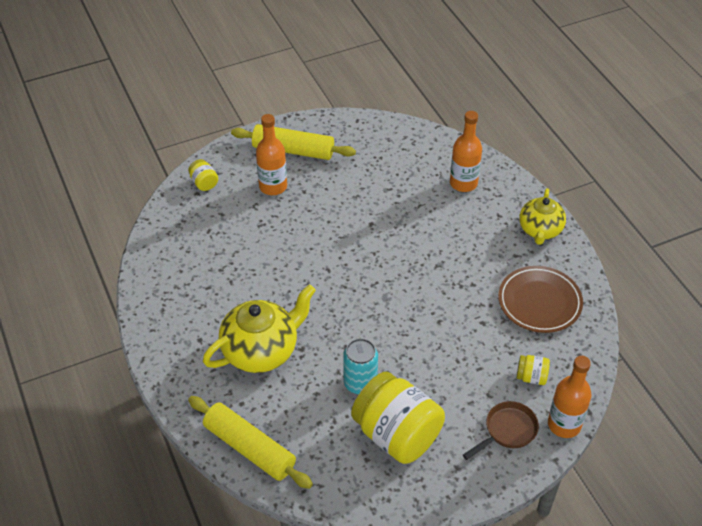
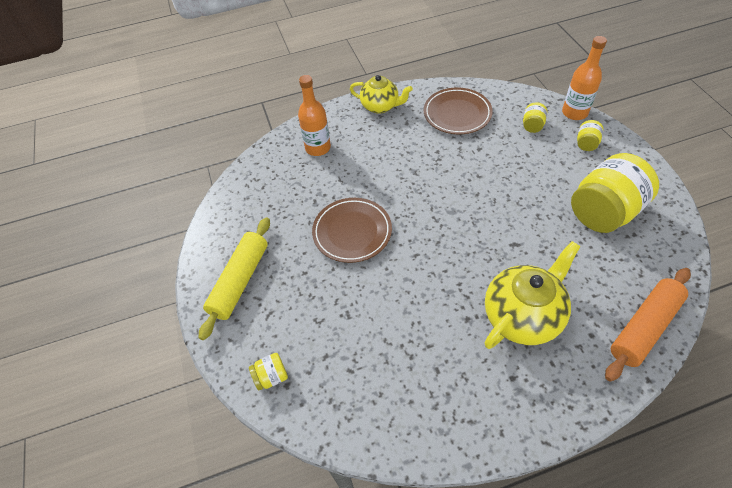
camera: 80 degrees left, 5 degrees up
(250, 448) = (644, 327): yellow rolling pin -> orange rolling pin
(261, 351) = (523, 316): yellow teapot -> yellow teapot turned 75 degrees clockwise
(273, 186) = (292, 302): orange bottle -> none
(352, 220) = (352, 232): none -> brown plate
(360, 383) = (553, 235): turquoise can -> none
(507, 431) = (586, 143): brown pan -> yellow jar

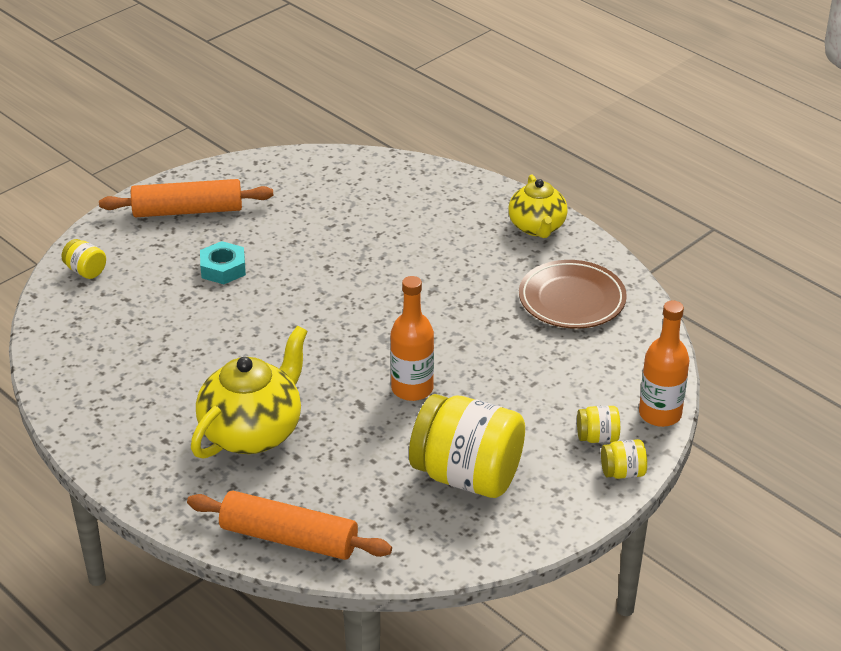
camera: 60 degrees right, 15 degrees down
(239, 281) = (188, 210): yellow rolling pin -> orange rolling pin
(318, 148) = (421, 199): orange bottle -> orange bottle (412, 389)
(325, 279) = (223, 268): none -> turquoise nut
(352, 232) = (301, 268): brown plate -> none
(523, 316) = (253, 432): yellow teapot -> yellow teapot turned 75 degrees counterclockwise
(532, 125) = (599, 376): yellow jar -> yellow jar (622, 472)

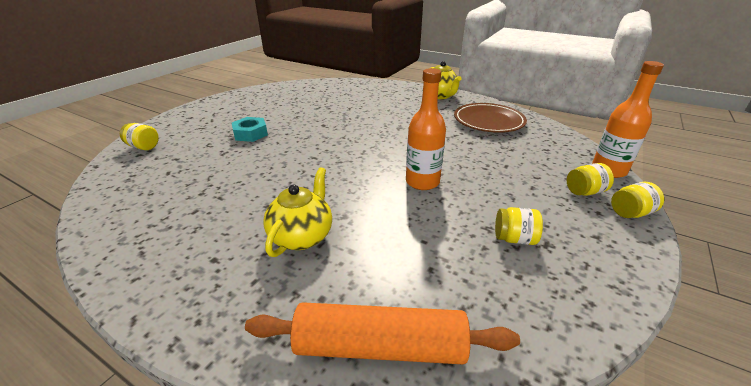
camera: 15 degrees left, 5 degrees down
(188, 210) = (221, 110): orange rolling pin -> none
(253, 432) = (302, 236): yellow teapot -> yellow teapot, size x0.66
(467, 475) = (514, 239): yellow jar -> yellow jar, size x0.42

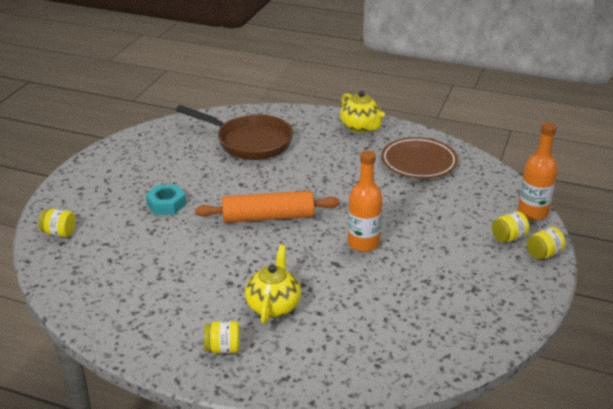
camera: 10 degrees left, 0 degrees up
(344, 98) = (249, 142): none -> brown pan
(380, 346) = (361, 372): orange rolling pin -> orange rolling pin (268, 217)
(514, 239) = (448, 287): yellow jar -> yellow jar (223, 348)

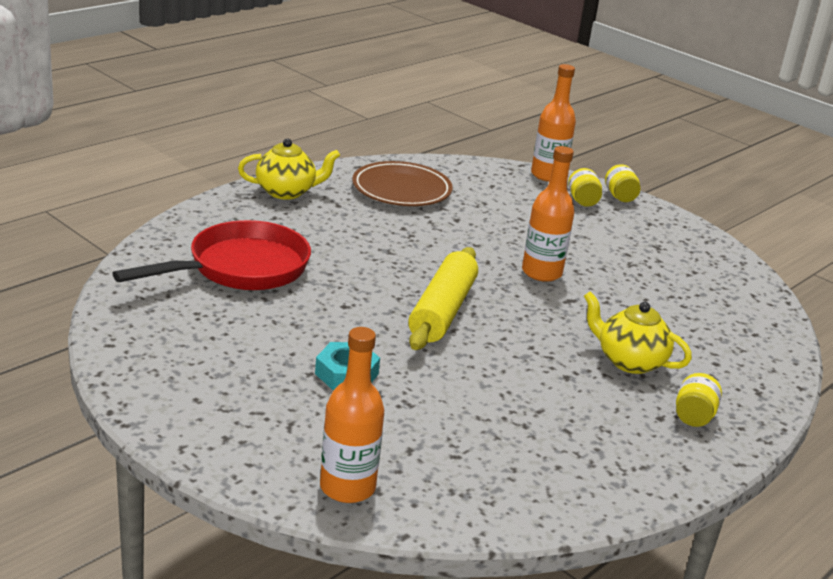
camera: 70 degrees left, 5 degrees down
(59, 233) = (347, 487): yellow jar -> orange bottle
(249, 142) = (240, 269): brown pan -> red pan
(268, 217) = (442, 311): orange rolling pin -> yellow rolling pin

